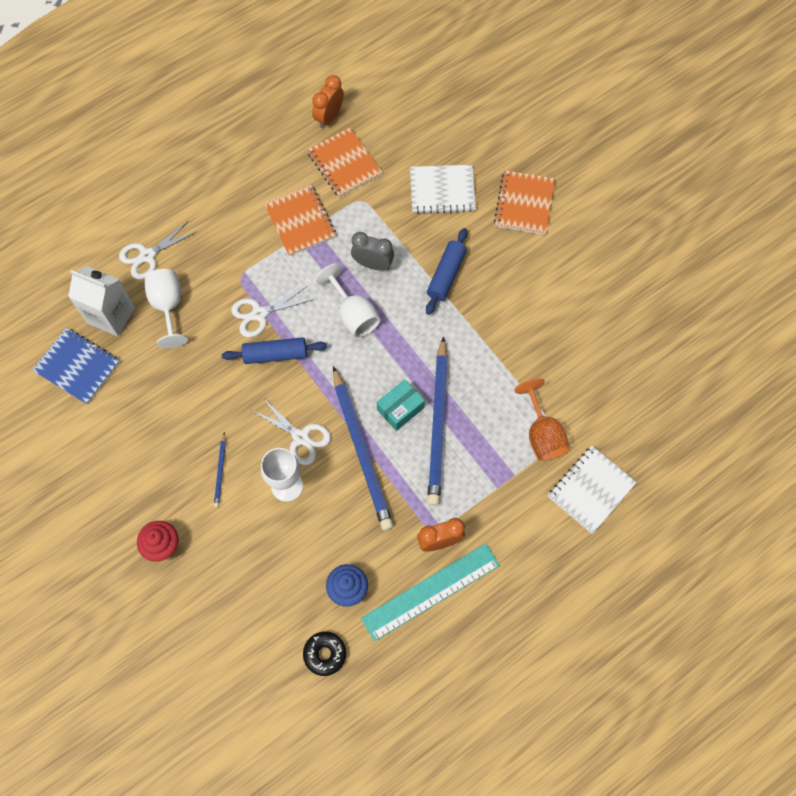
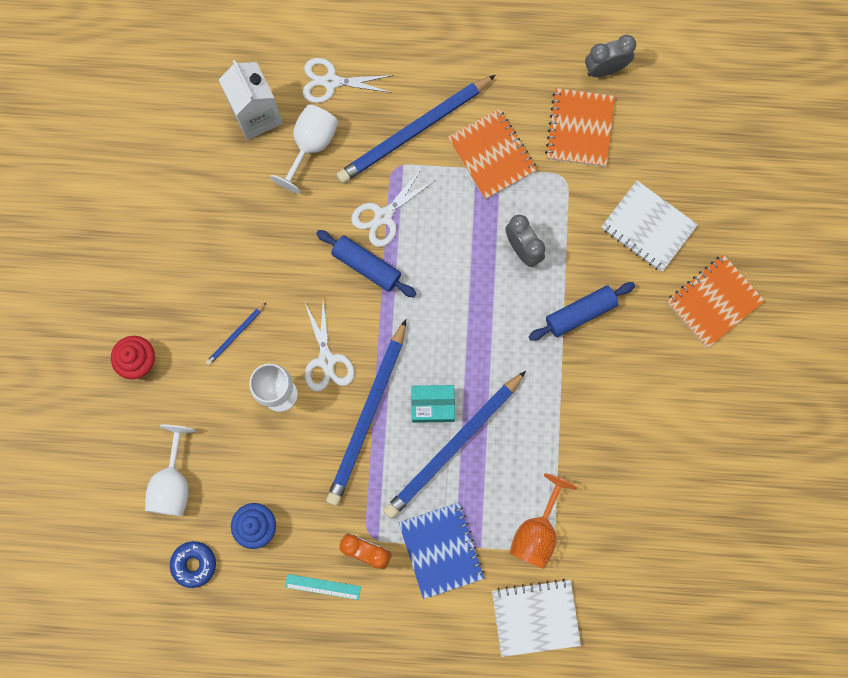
camera: 40 degrees right, 10 degrees up
(77, 367) = (192, 141): blue notebook -> blue notebook (441, 550)
(234, 245) = (414, 131): none -> blue pencil
(259, 314) = (383, 216): white scissors -> white scissors turned 60 degrees counterclockwise
(300, 221) = (492, 155): orange notebook -> orange notebook turned 45 degrees counterclockwise
(325, 654) = (194, 564): black donut -> blue donut
(329, 117) = (605, 69): orange clock -> grey clock
(353, 314) = (465, 284): white goblet -> white goblet (173, 483)
(430, 591) = (323, 586): turquoise ruler -> turquoise ruler, size x0.47

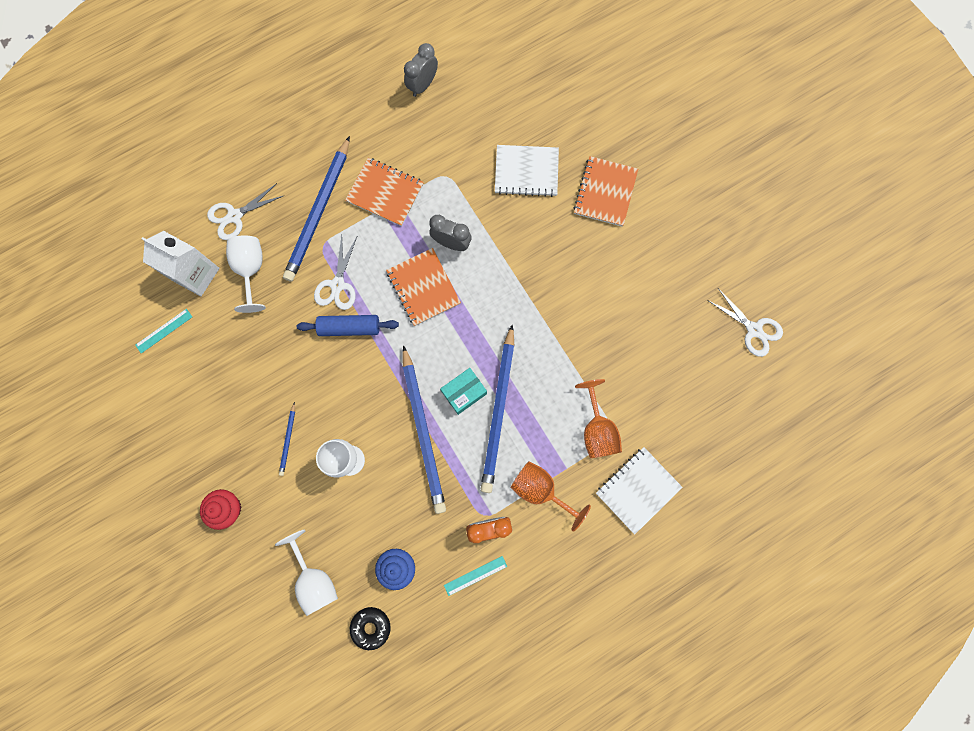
camera: 35 degrees left, 0 degrees up
(191, 150) = (164, 331): none -> turquoise ruler
(194, 564) = (371, 627): blue donut -> black donut
(326, 360) = (367, 413): white scissors -> white scissors (754, 330)
(441, 550) = (540, 490): blue notebook -> orange goblet
(580, 128) = (433, 136): orange notebook -> orange notebook (423, 287)
(580, 313) = (521, 260): blue rolling pin -> none

